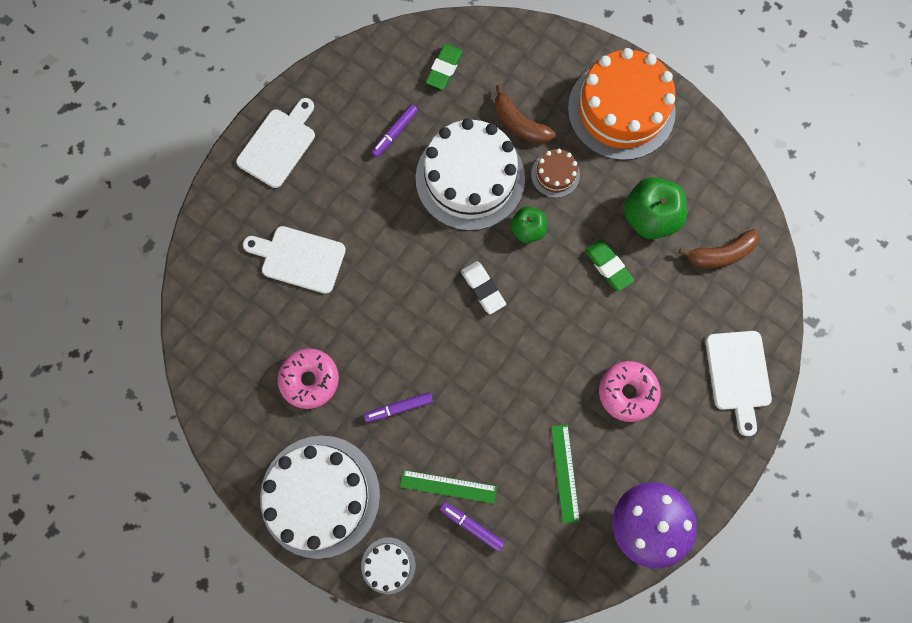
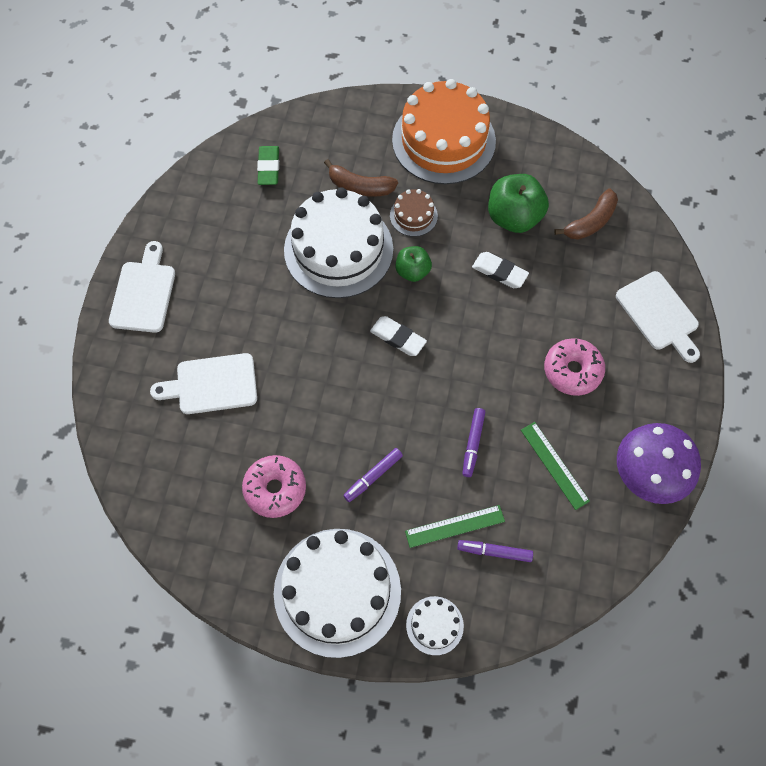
camera: 25 degrees left, 10 degrees down
(394, 133) = (249, 239): purple marker -> purple marker (473, 444)
(608, 266) = (499, 272): green eraser -> white eraser

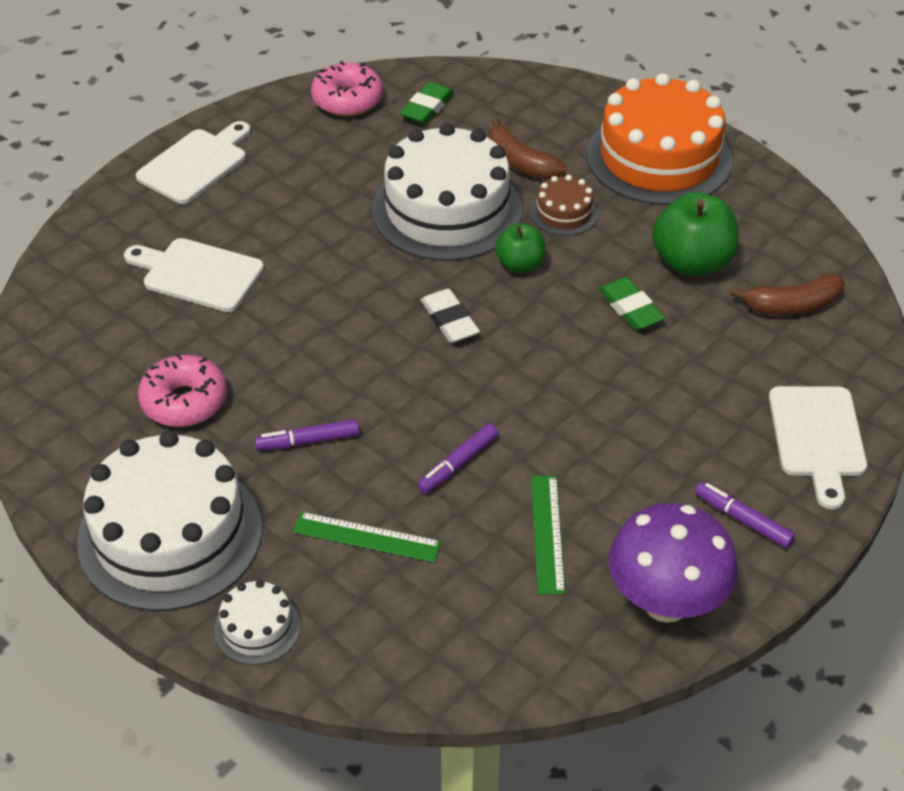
camera: 30 degrees right, 20 degrees down
(494, 552) = (395, 588): purple marker -> purple marker (743, 520)
(499, 272) = (630, 308): white eraser -> green eraser
(572, 371) = (649, 446): pink donut -> pink donut (347, 100)

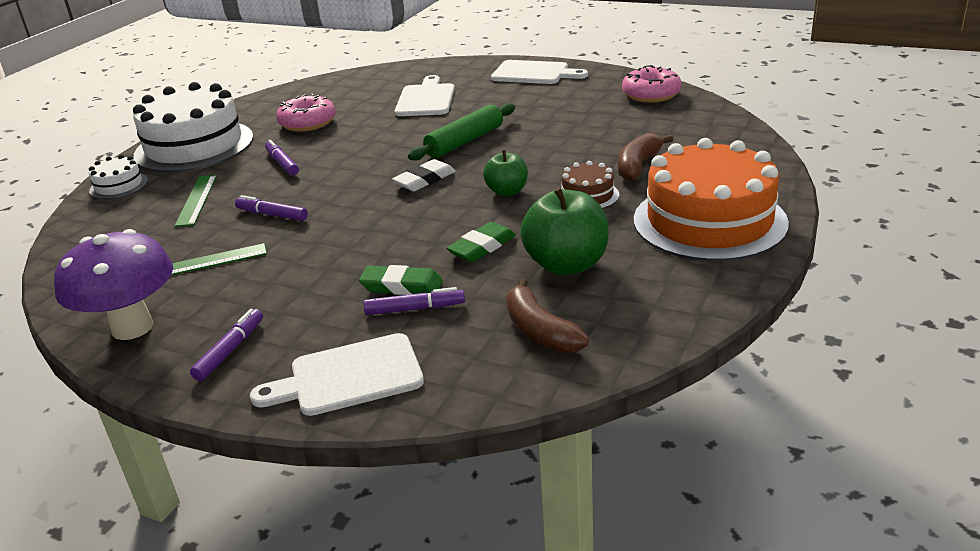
camera: 75 degrees right, 15 degrees down
(366, 268) = (465, 142): none -> green rolling pin
(427, 108) = (672, 120): green eraser -> green eraser (402, 286)
(447, 210) = (552, 152): white cake -> none
(724, 376) = (415, 309): none -> purple marker

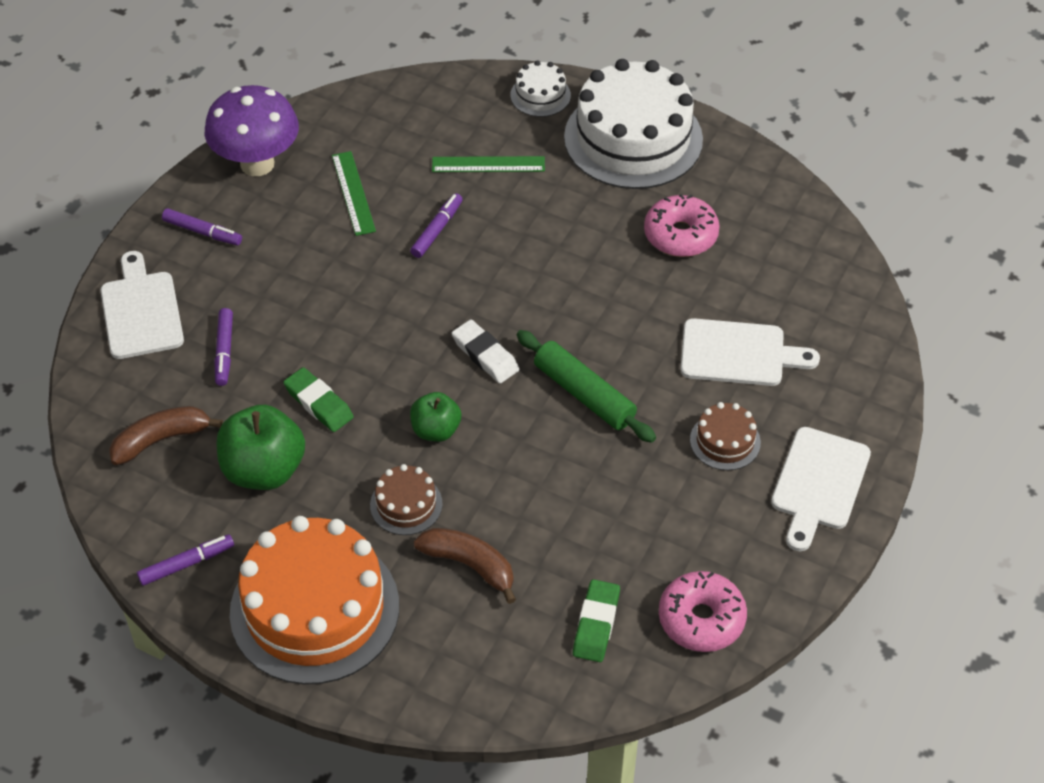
camera: 90 degrees right, 20 degrees up
(282, 163) = (564, 224): purple marker -> purple marker (186, 564)
(402, 286) = (265, 341): green eraser -> green eraser (596, 624)
(503, 98) = (725, 441): none -> brown cake

